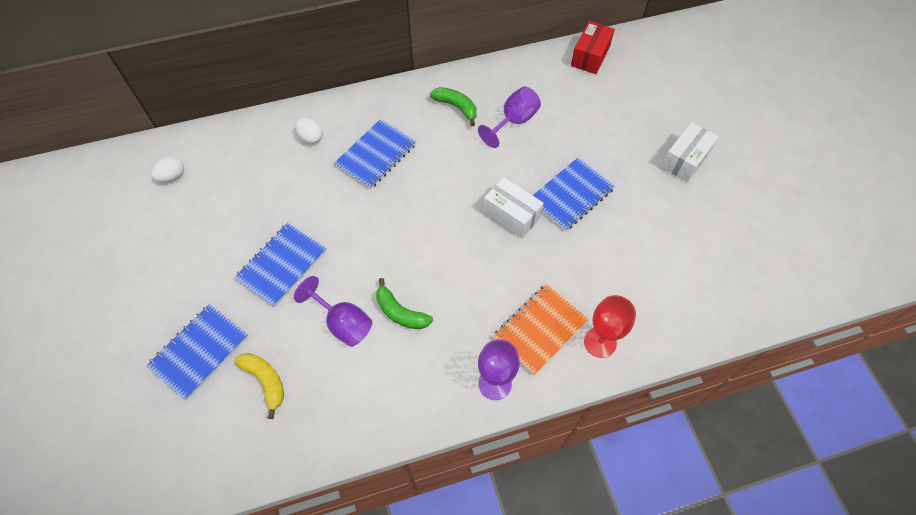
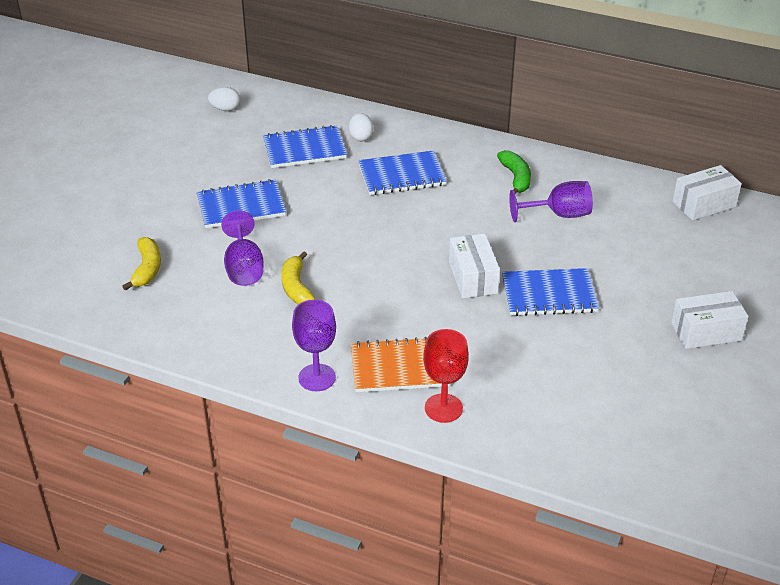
camera: 40 degrees right, 20 degrees down
(199, 352) = (123, 225): blue notebook -> blue notebook (304, 149)
(400, 312) = (296, 287): green banana -> yellow banana
(590, 56) = (704, 204): red box -> white box

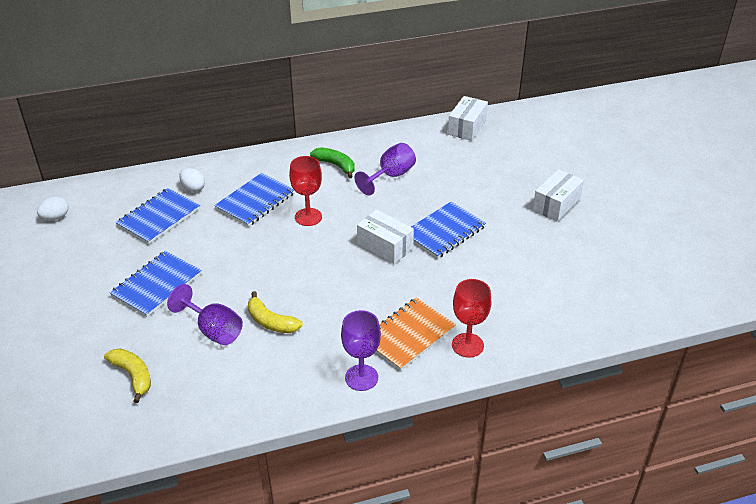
camera: 40 degrees left, 0 degrees up
(433, 213) = (308, 217): none -> red goblet

